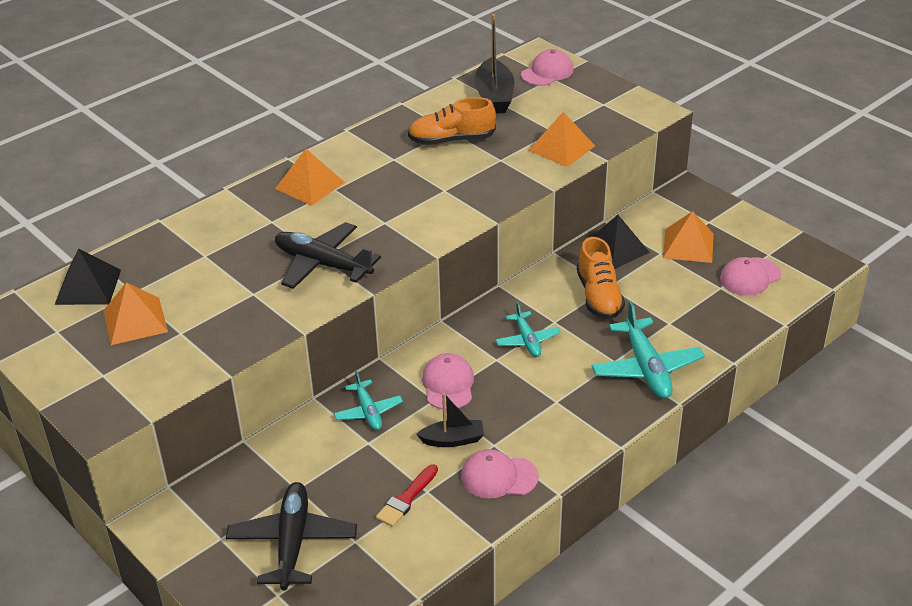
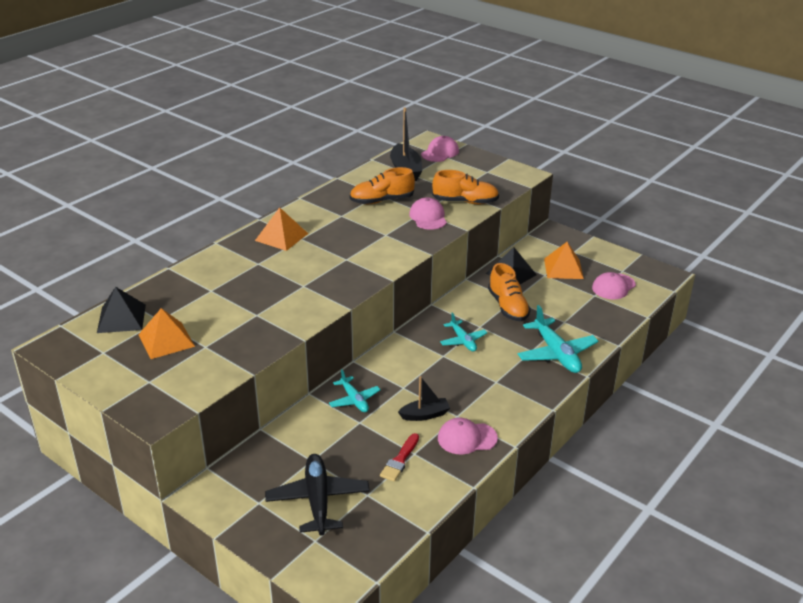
camera: 10 degrees left, 5 degrees down
(323, 264) = (306, 291): black plane -> none
(448, 384) = (411, 376): pink cap -> pink cap (428, 217)
(562, 148) = (465, 202): orange pyramid -> orange shoe

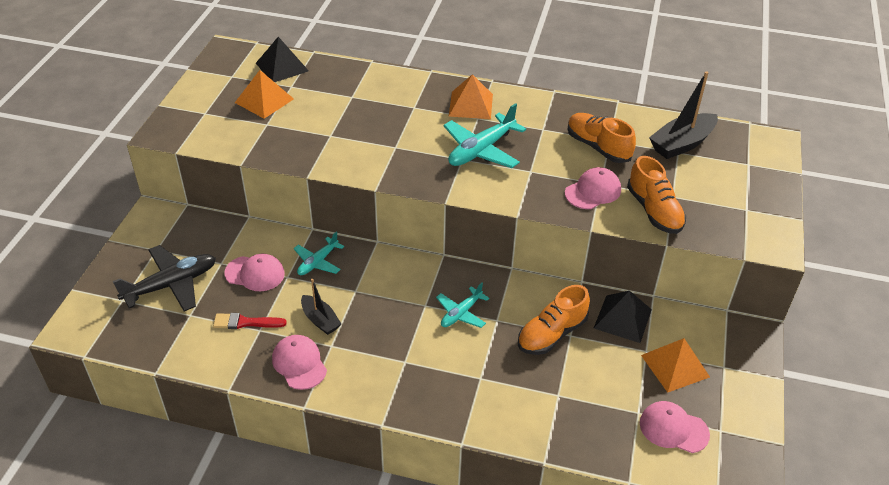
camera: 65 degrees right, 10 degrees up
(440, 153) = (753, 158): pink cap -> pink cap (255, 273)
(556, 353) = (488, 403): turquoise plane -> turquoise plane (481, 150)

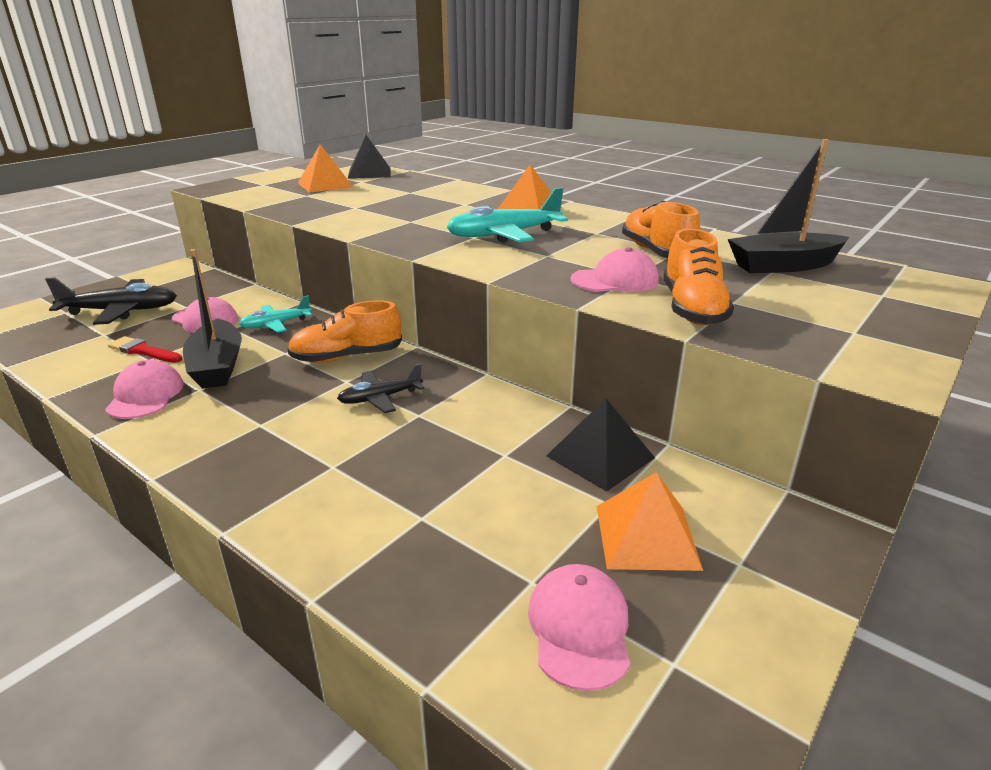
camera: 25 degrees right, 15 degrees down
(320, 320) = (217, 366): black boat -> black boat, size x1.64
(461, 313) = (380, 398): turquoise plane -> black plane
(551, 334) = (479, 447): orange shoe -> orange shoe (347, 357)
(673, 429) = (579, 628): pink cap -> pink cap turned 45 degrees clockwise

